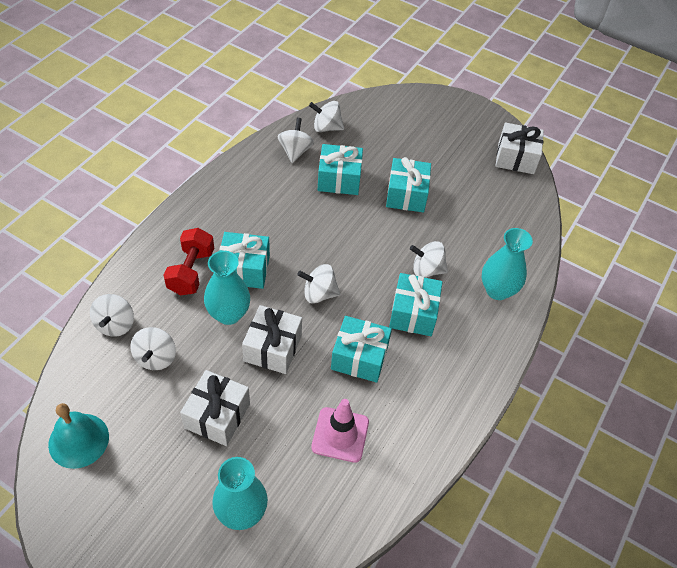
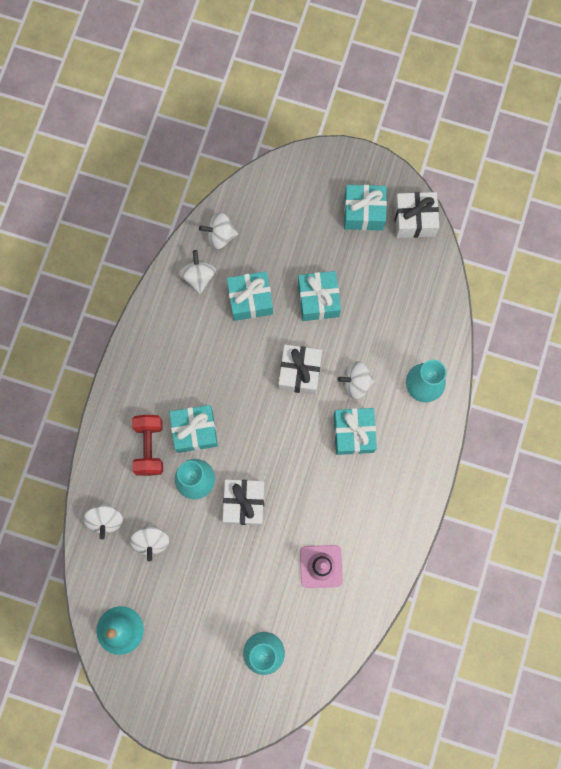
camera: 10 degrees left, 25 degrees up
(217, 416) = (219, 578): white gift -> white gift (299, 372)
(319, 294) = (267, 437): white spinning top -> none
(359, 357) = (318, 491): turquoise gift -> turquoise gift (363, 212)

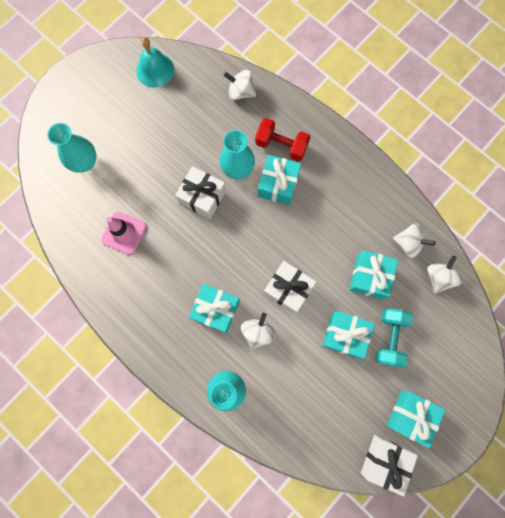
camera: 115 degrees right, 0 degrees up
(151, 541) = (208, 117): white spinning top -> none
(301, 258) = (389, 338): none -> turquoise dumbbell

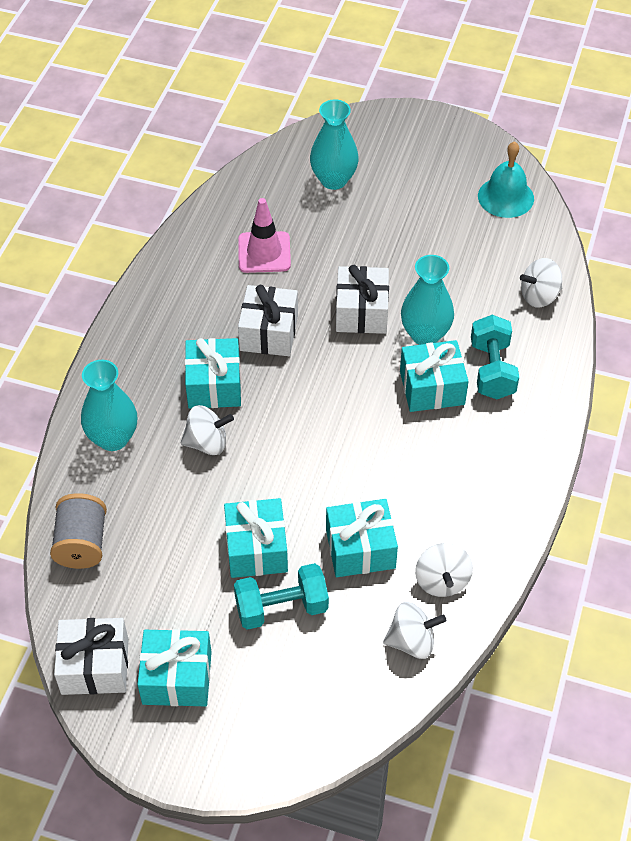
camera: 65 degrees right, 25 degrees down
(240, 92) = (539, 296): white spinning top -> white spinning top turned 105 degrees counterclockwise
(281, 145) = (492, 370): red dumbbell -> turquoise dumbbell
(288, 289) = (286, 455): white gift -> white gift (269, 333)
(297, 437) = (82, 543): none -> grey spool

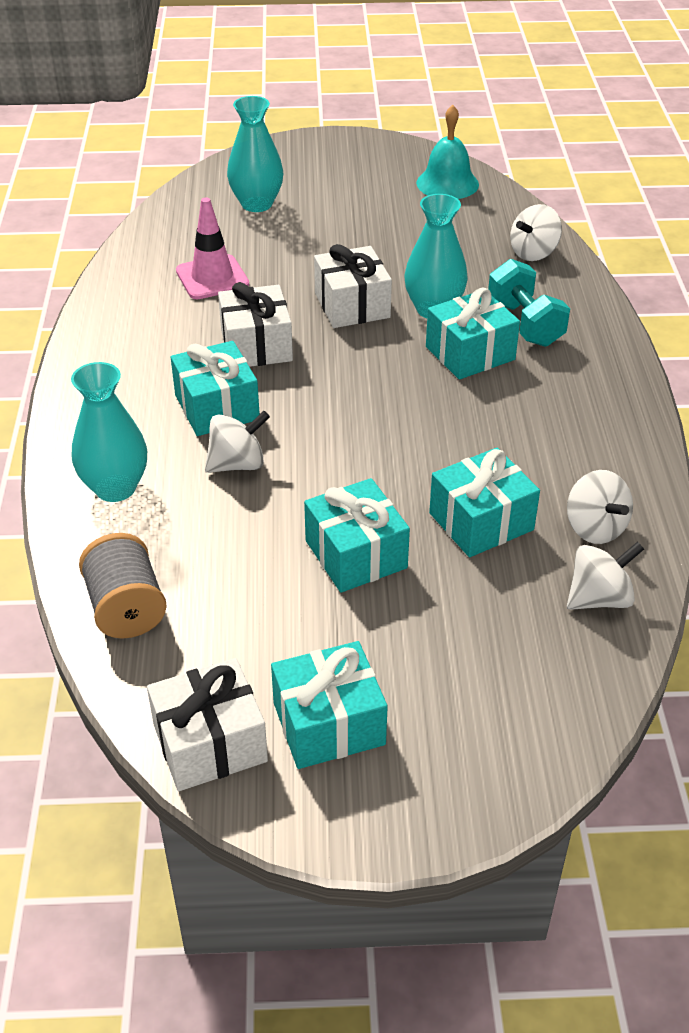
camera: 20 degrees left, 10 degrees down
(281, 608) = (421, 607): turquoise dumbbell -> none

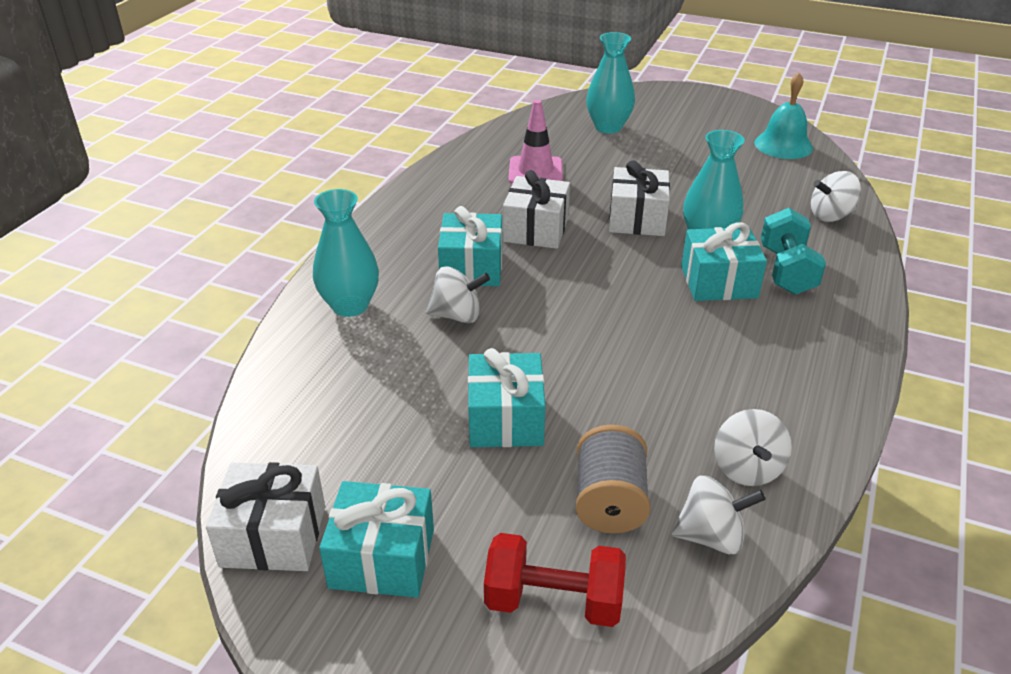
camera: 25 degrees right, 5 degrees down
(126, 608) = (290, 400): grey spool -> grey spool (609, 501)
(481, 521) = (638, 427): turquoise gift -> none
(503, 702) = (553, 601): none -> red dumbbell

